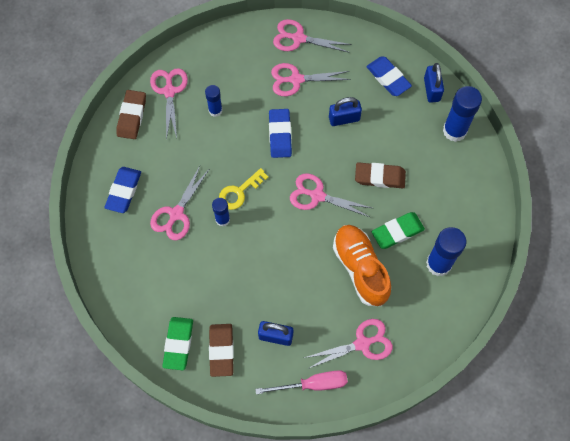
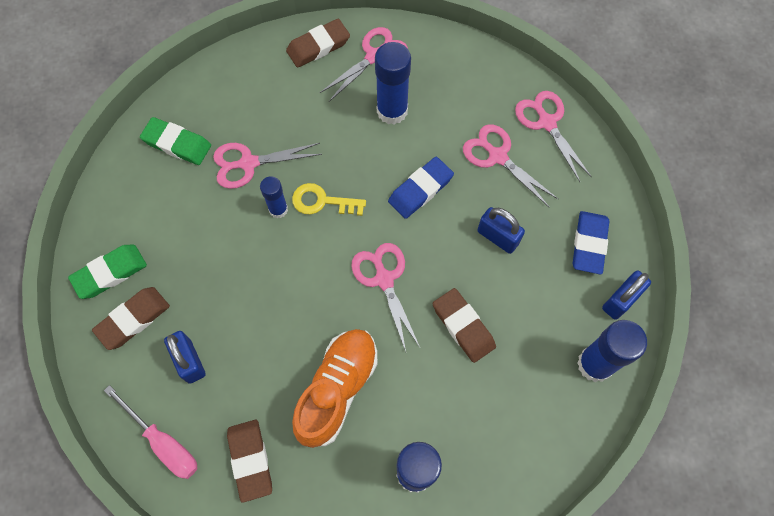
camera: 50 degrees right, 0 degrees up
(124, 191) = (233, 100): blue eraser -> none
(215, 110) = (392, 111): blue glue stick -> blue glue stick, size x1.73
(362, 344) = (250, 460): pink scissors -> brown eraser
(397, 232) = (414, 396): green eraser -> green eraser (177, 144)

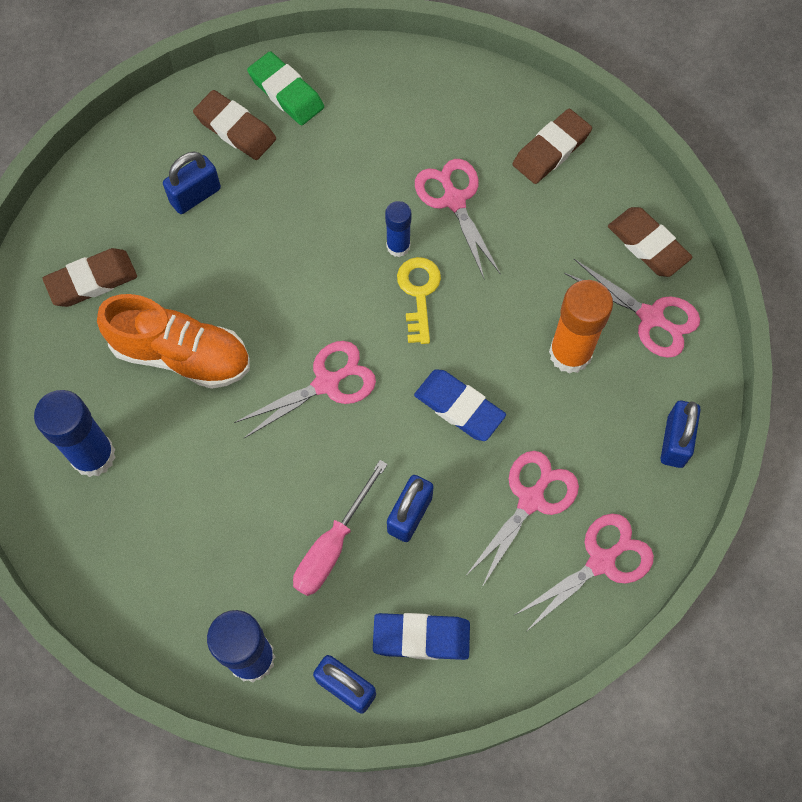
camera: 80 degrees right, 0 degrees up
(163, 442) = (103, 192): pink screwdriver -> pink screwdriver (332, 546)
(177, 144) = (464, 118): green eraser -> none
(392, 111) = (570, 353): blue glue stick -> orange glue stick
(463, 326) = (279, 486): brown eraser -> brown eraser (551, 150)
(468, 62) = (675, 441): none -> blue padlock

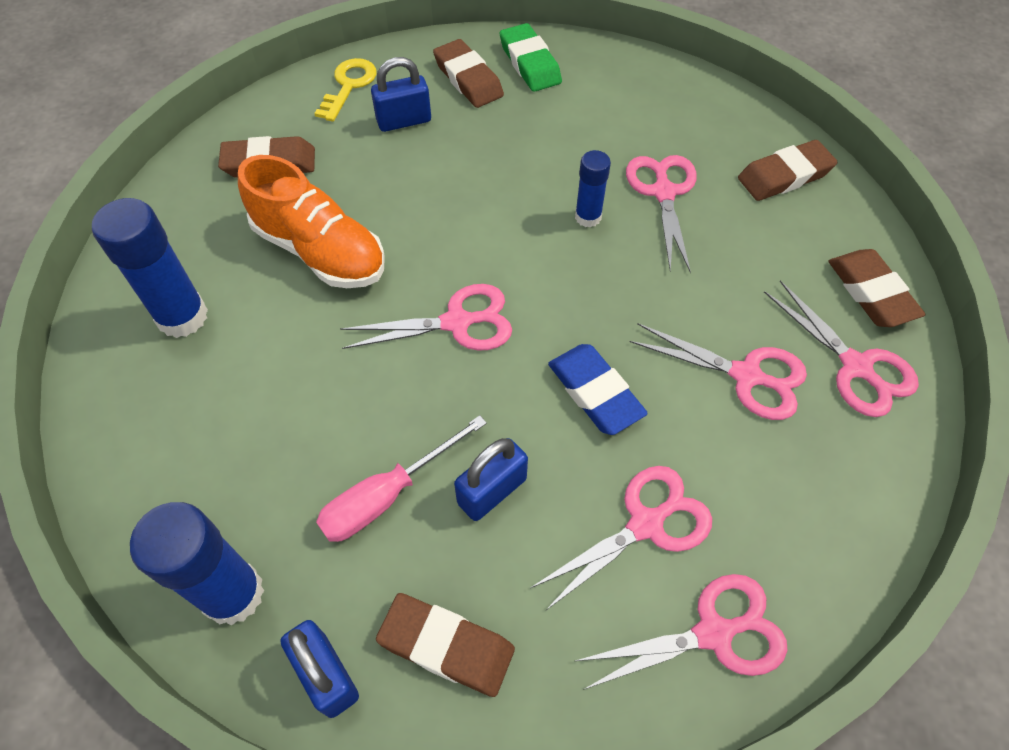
camera: 20 degrees right, 10 degrees down
(419, 293) = (593, 266): yellow key -> yellow key (349, 86)
(421, 637) = (446, 646): blue eraser -> brown eraser
(570, 353) = (746, 376): orange glue stick -> pink scissors
(675, 441) = (852, 515): blue padlock -> none

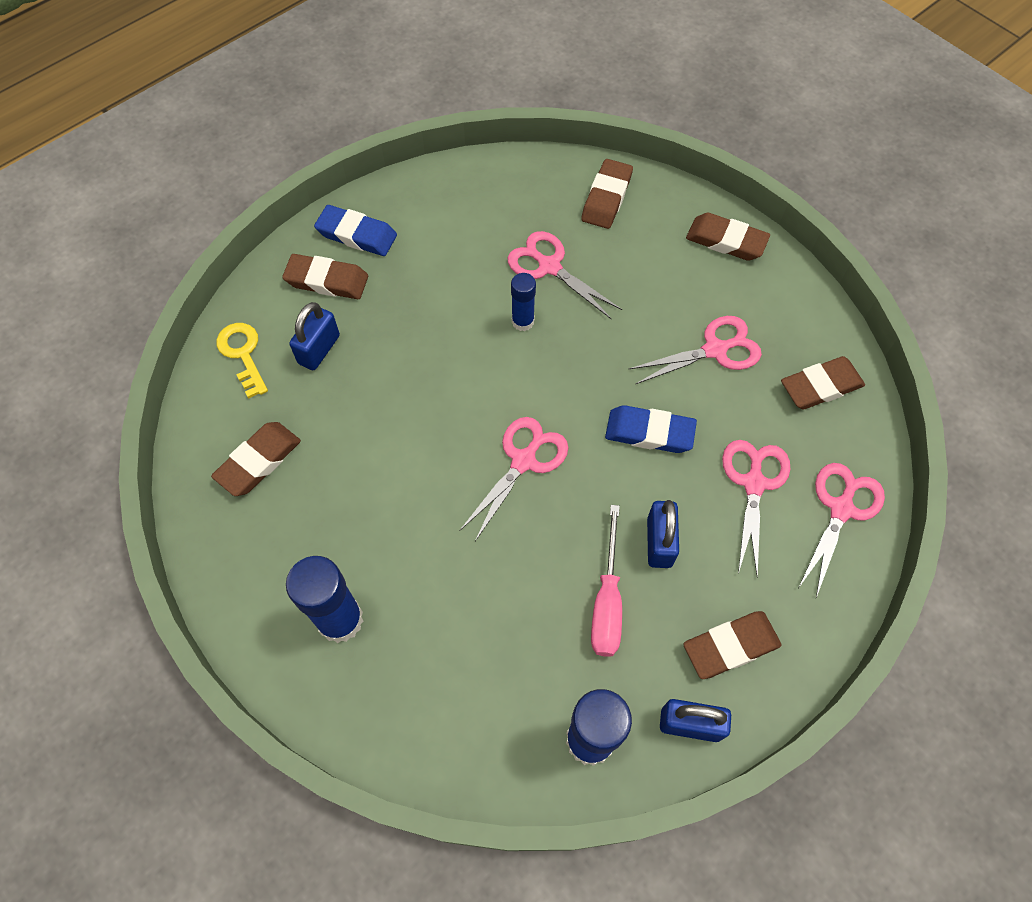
camera: 45 degrees left, 5 degrees up
(320, 251) = (378, 492): orange shoe -> none
(530, 63) = (357, 235): green eraser -> blue eraser
(827, 499) = (820, 386): none -> brown eraser
(856, 367) = (762, 295): pink scissors -> none

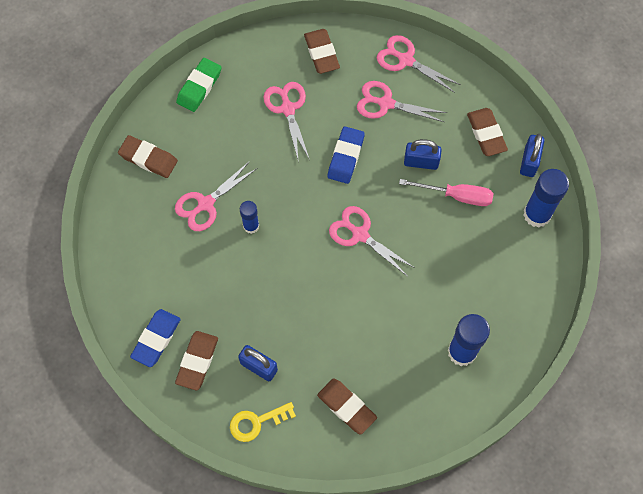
camera: 85 degrees left, 5 degrees up
(726, 241) = (199, 87): brown eraser -> green eraser

